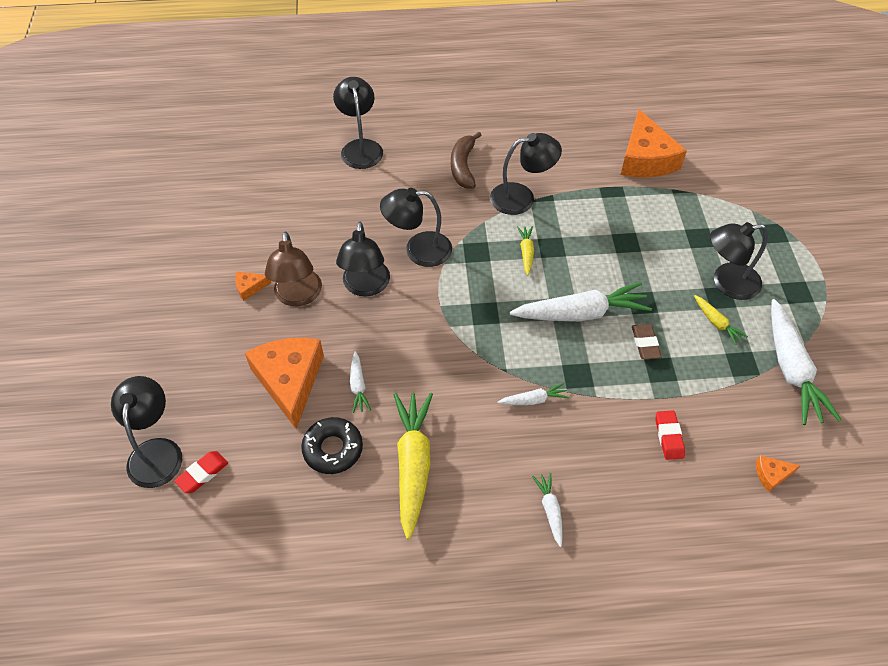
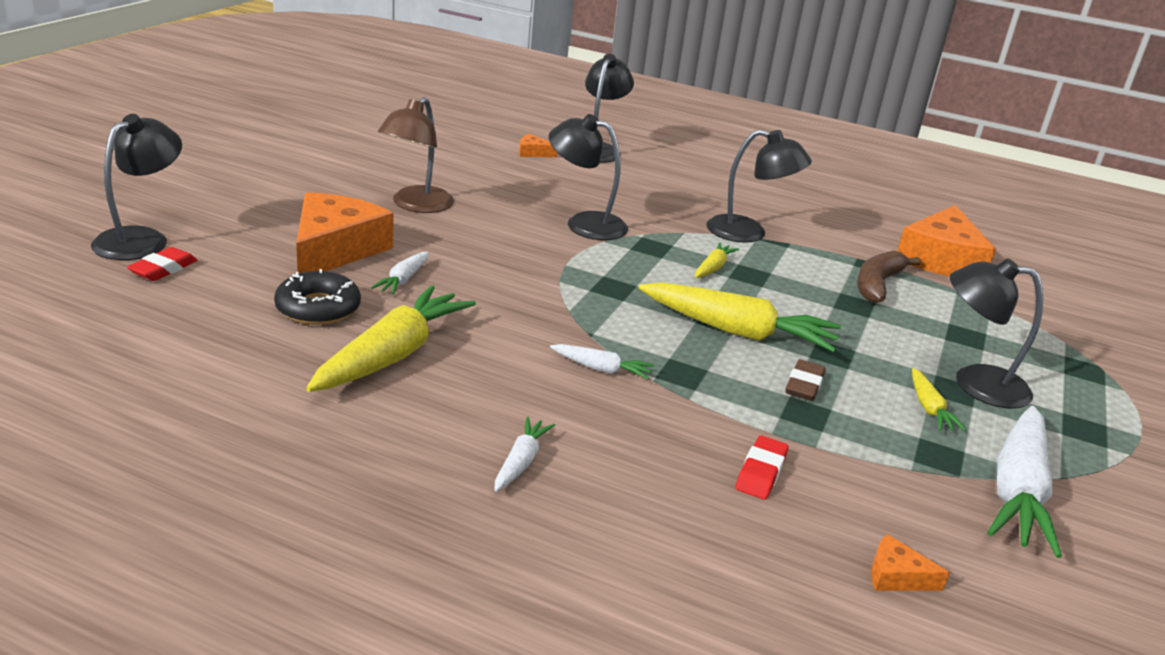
camera: 25 degrees right, 25 degrees down
(202, 473) = (163, 269): red eraser -> red eraser turned 45 degrees counterclockwise
(250, 287) = (375, 184): orange cheese -> orange cheese (533, 153)
(365, 286) = (496, 224): black lamp -> none
(463, 166) = (700, 193): brown banana -> brown banana (877, 284)
(580, 313) = (737, 331): white carrot -> yellow carrot

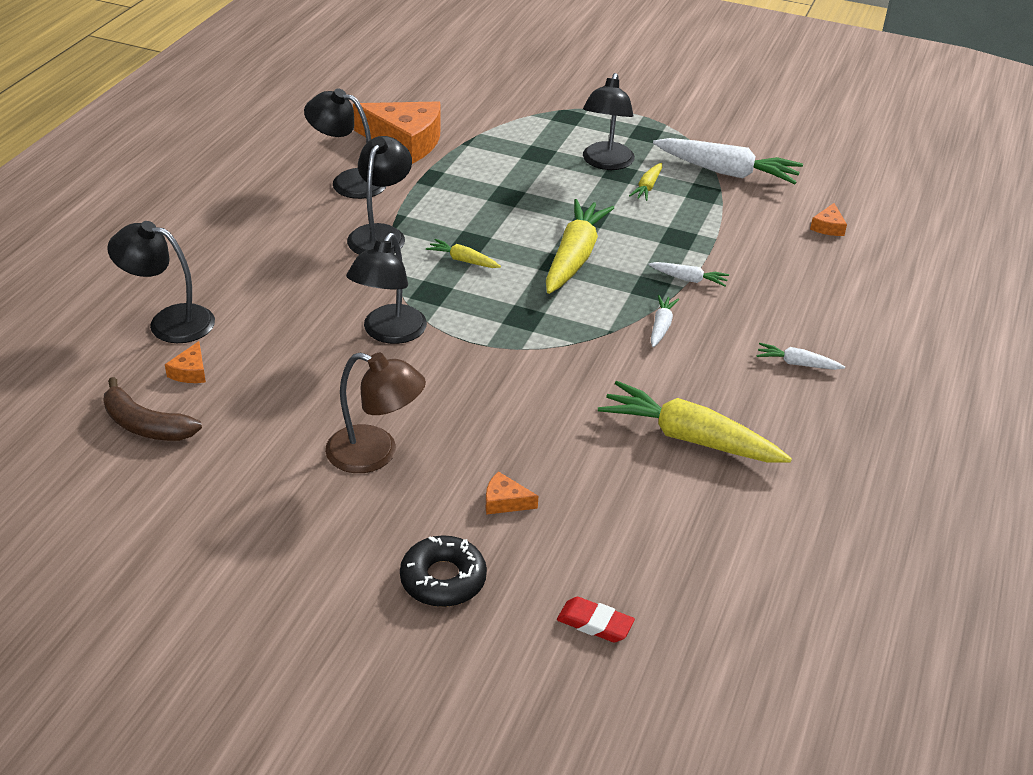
camera: 90 degrees left, 10 degrees up
(142, 239) = (530, 663): black lamp -> black lamp (348, 181)
(318, 308) = (630, 494): black donut -> black donut (443, 579)
(335, 249) = (505, 501): orange cheese -> orange cheese, size x0.42
(403, 280) = (554, 446): white carrot -> white carrot (688, 279)
(761, 472) = (756, 263): red eraser -> none
(804, 385) = (641, 234): brown eraser -> none
(877, 284) = (465, 180): brown banana -> brown banana (145, 425)
(929, 408) = (647, 187): yellow carrot -> yellow carrot turned 120 degrees clockwise

